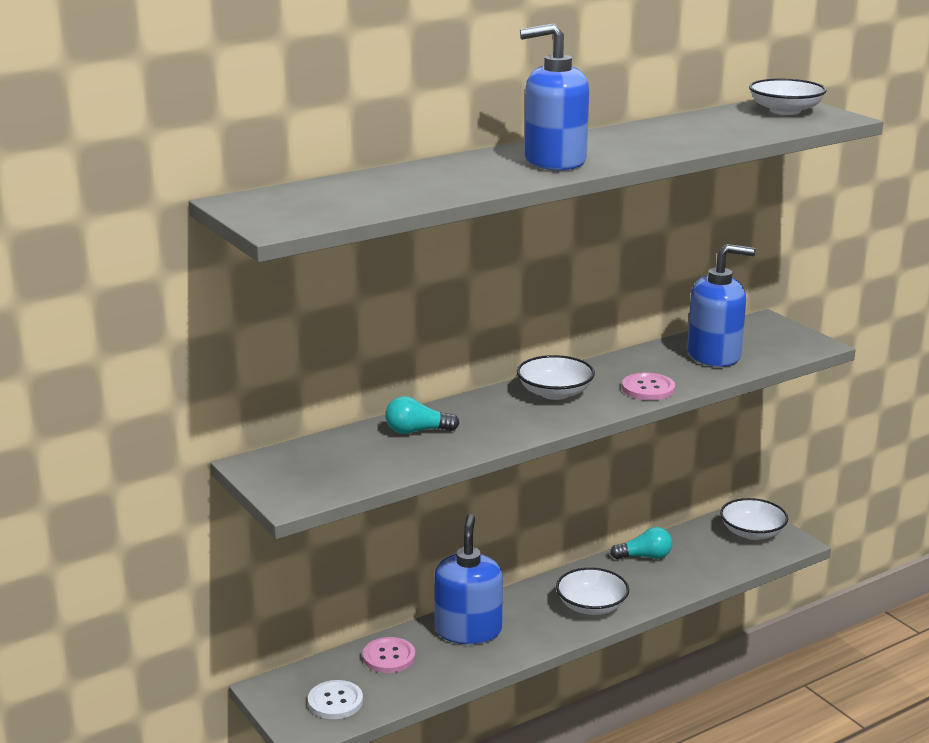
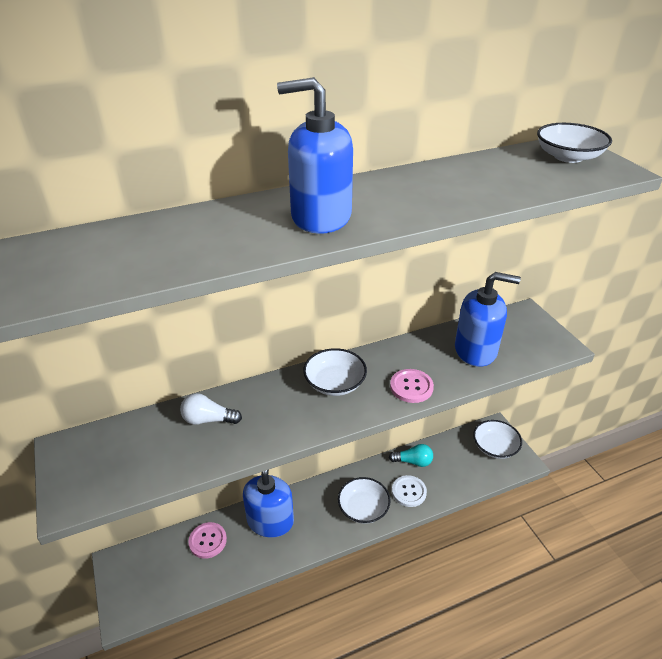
camera: 10 degrees right, 15 degrees up
(335, 701) = (155, 584): white button -> white button (409, 492)
(417, 431) = (208, 419): turquoise light bulb -> white light bulb

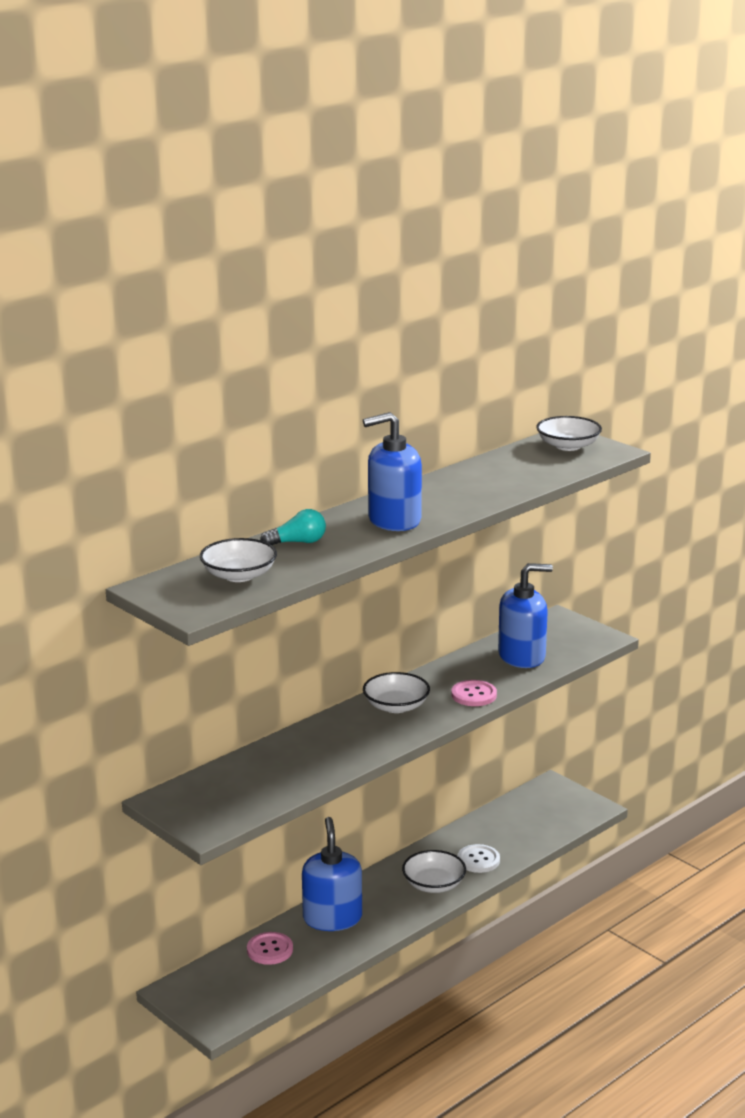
camera: 20 degrees left, 15 degrees down
(208, 419) = (290, 755): white light bulb -> none
(413, 461) = (470, 834): turquoise light bulb -> turquoise light bulb (298, 542)
(495, 447) = (558, 801): white bowl -> white bowl (239, 575)

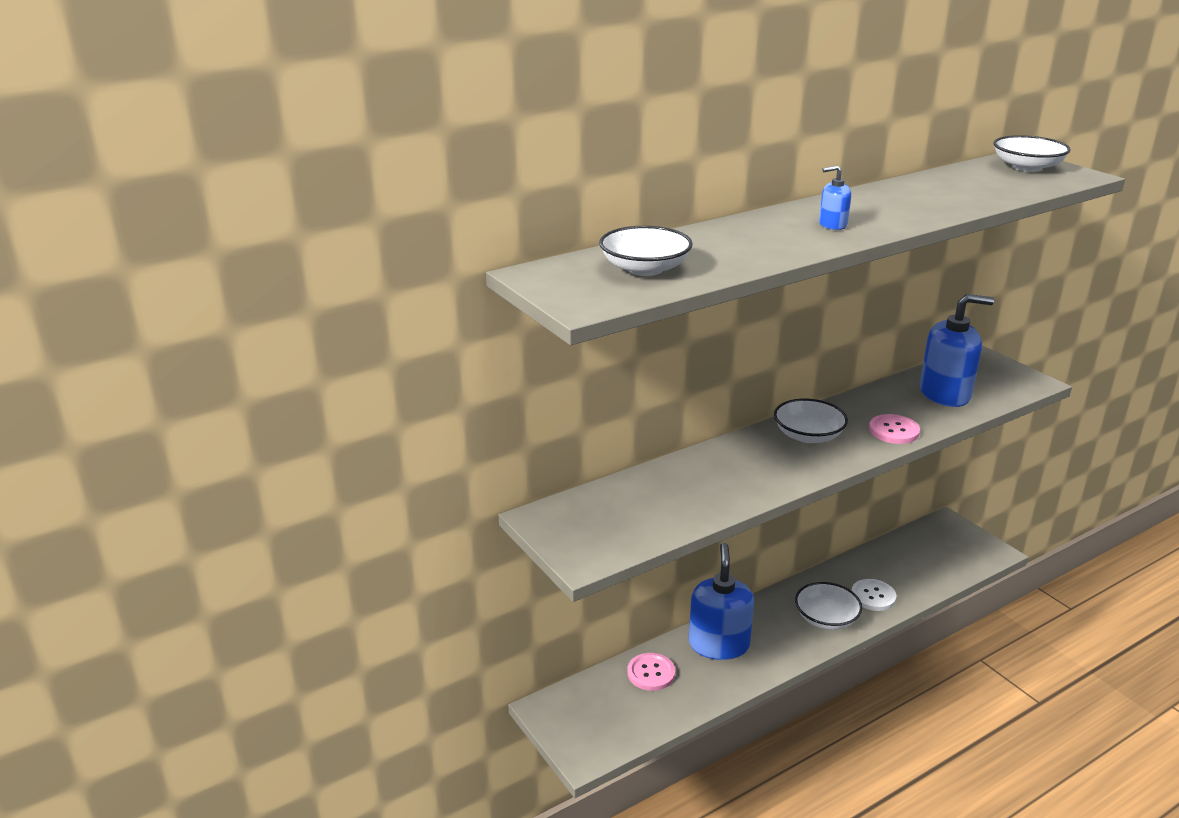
camera: 10 degrees right, 5 degrees up
(298, 542) = (718, 239): turquoise light bulb -> none
(394, 520) = (832, 225): blue soap dispenser -> blue soap dispenser, size x0.46

